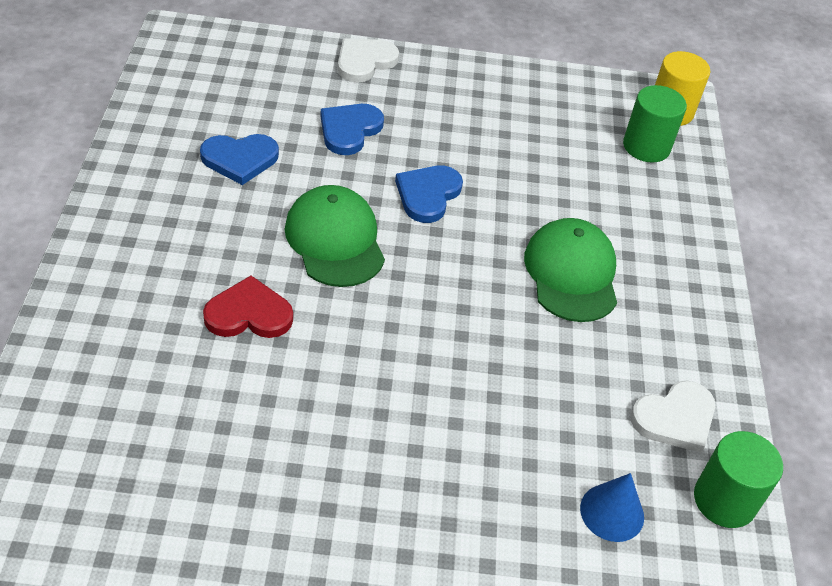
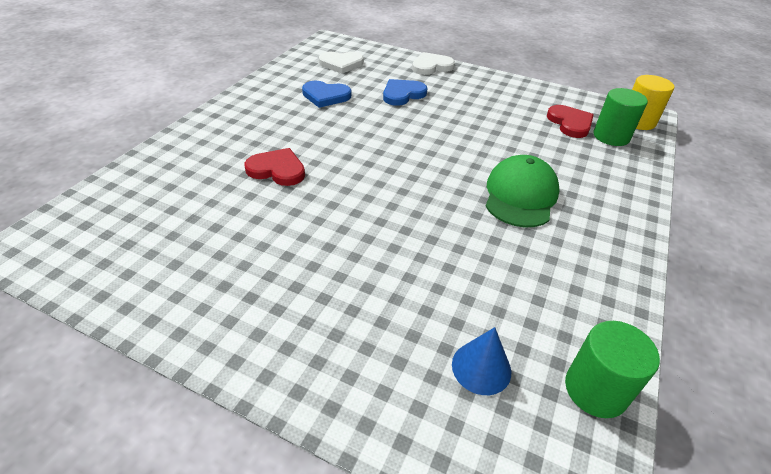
camera: 25 degrees right, 5 degrees down
(335, 240) = (359, 144): green cap -> none
(428, 195) = (436, 133): blue heart -> none
(590, 134) = (570, 123): none -> red heart
(675, 418) = (570, 311): white heart -> white heart (341, 64)

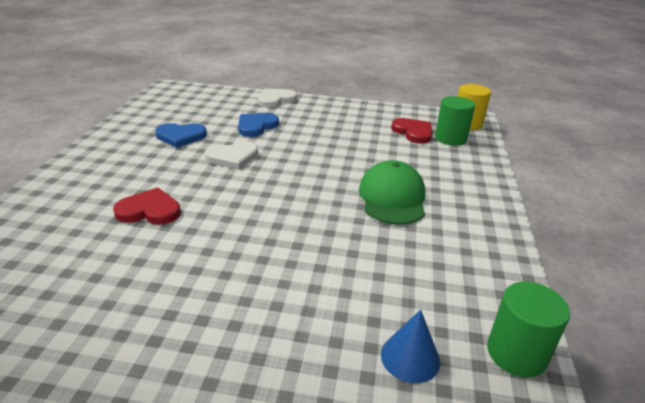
camera: 15 degrees left, 10 degrees down
(341, 64) = (188, 106): white heart -> white heart (233, 157)

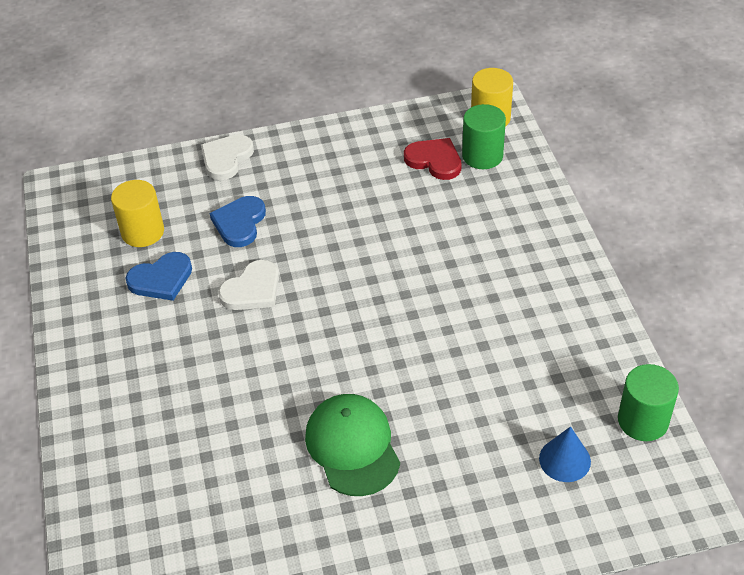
camera: 20 degrees left, 15 degrees up
(149, 210) = (226, 405): red heart -> none
(193, 115) = (143, 232): none -> yellow cylinder
(392, 198) = (464, 283): green cap -> green cap (352, 446)

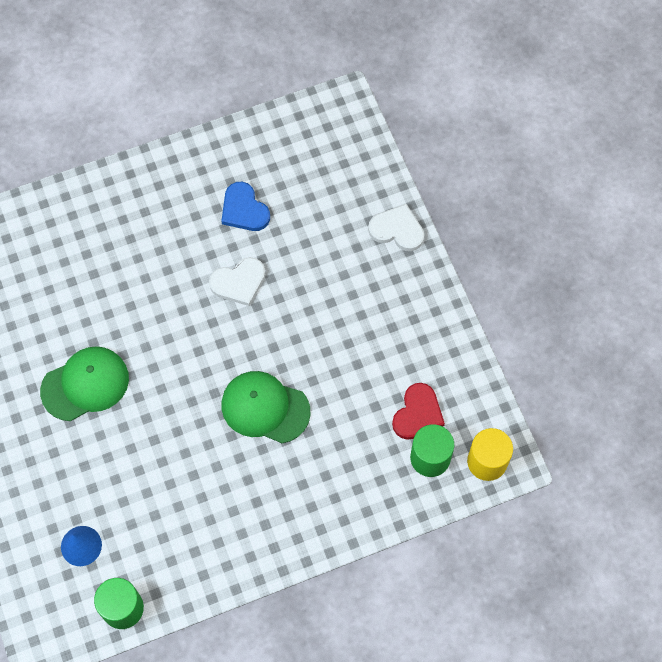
camera: 80 degrees right, 20 degrees up
(143, 232) = (296, 182): yellow cylinder -> none
(239, 223) = (315, 257): blue heart -> none
(252, 289) = (239, 282): white heart -> white heart turned 60 degrees counterclockwise
(410, 277) = (265, 408): none -> green cap

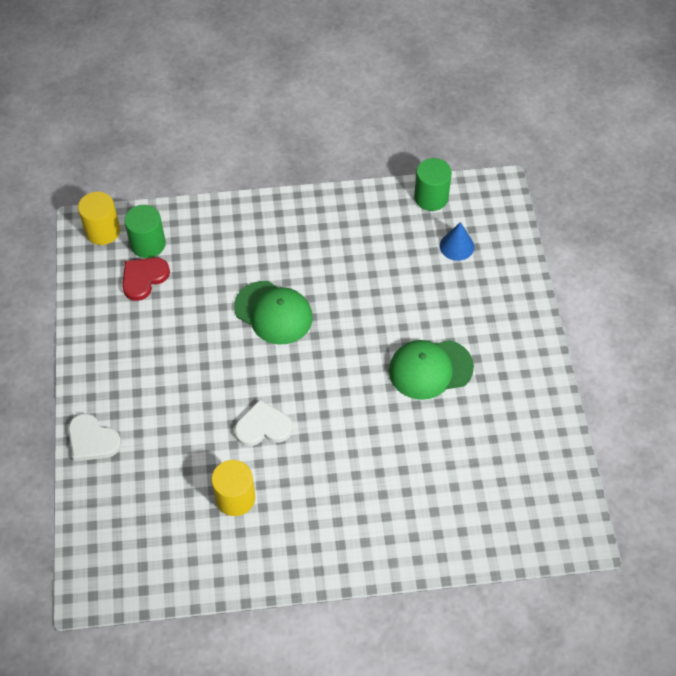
camera: 165 degrees left, 10 degrees down
(244, 210) = (235, 498): blue heart -> yellow cylinder

